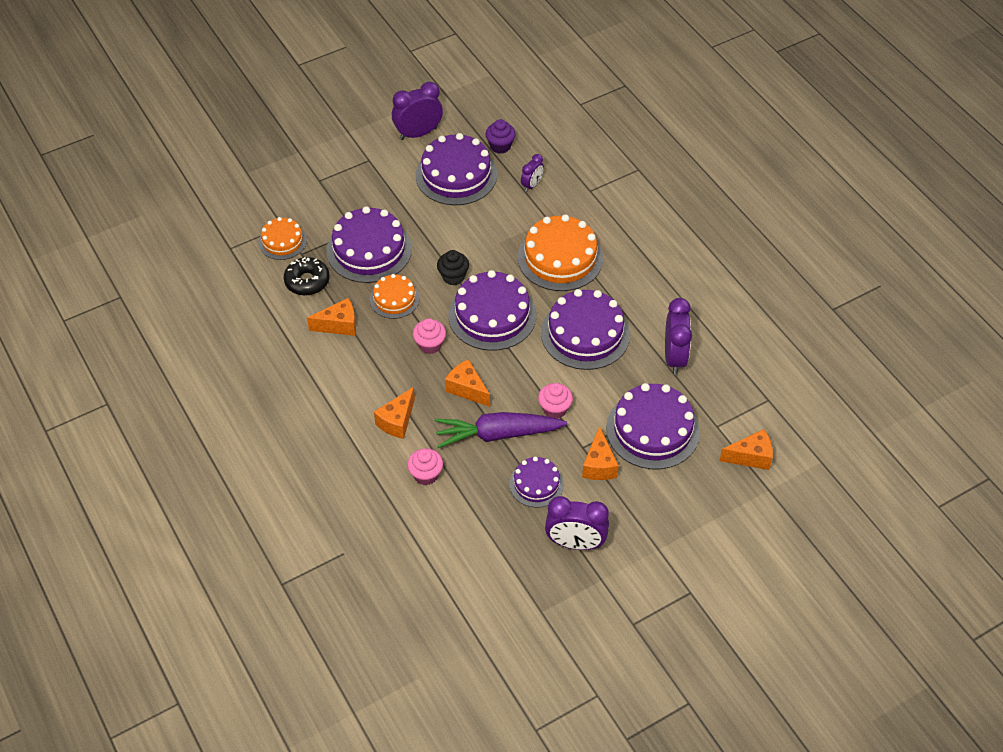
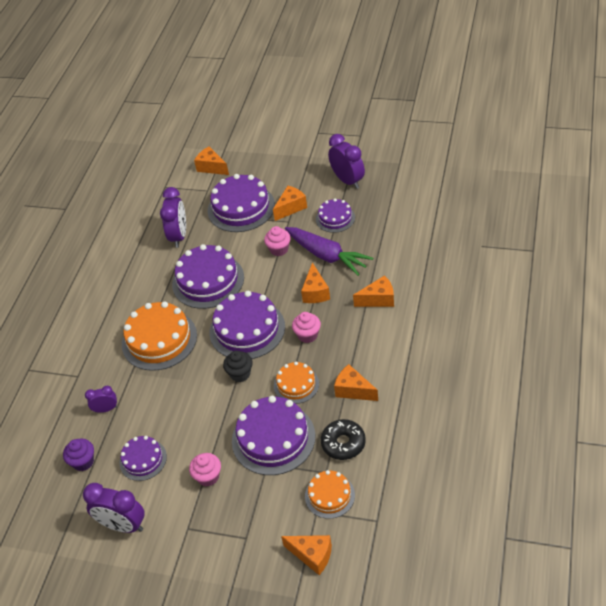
camera: 130 degrees left, 5 degrees down
(258, 200) = (312, 556): none -> orange cheese
(426, 475) = (392, 259): pink cupcake -> pink cupcake (208, 477)
(456, 175) = (143, 459): purple cake -> purple cake, size x0.57
(674, 357) = (179, 236): purple clock -> purple clock turned 135 degrees clockwise

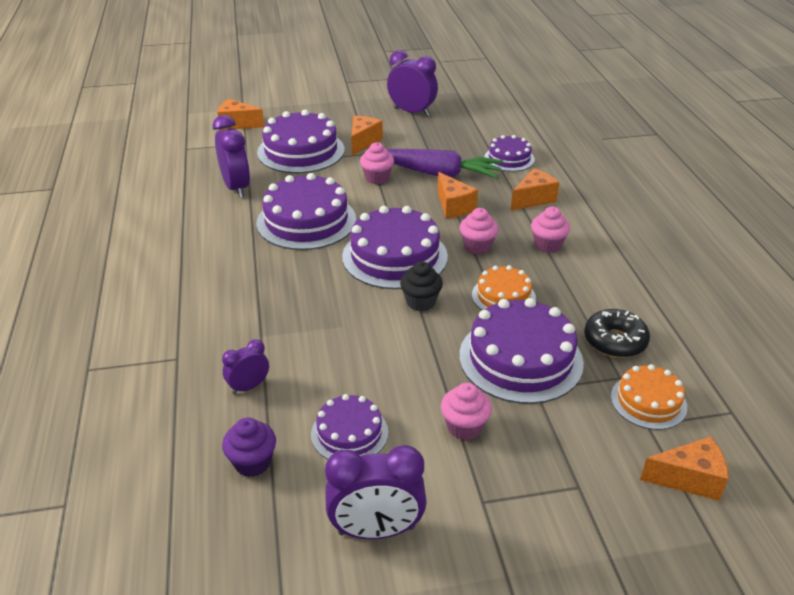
camera: 30 degrees left, 10 degrees down
(159, 339) = (279, 291): orange cake -> none
(335, 218) = (423, 142): purple cake -> purple cake (509, 158)
(353, 390) = (579, 286): orange cheese -> none
(357, 347) = (547, 245): none -> pink cupcake

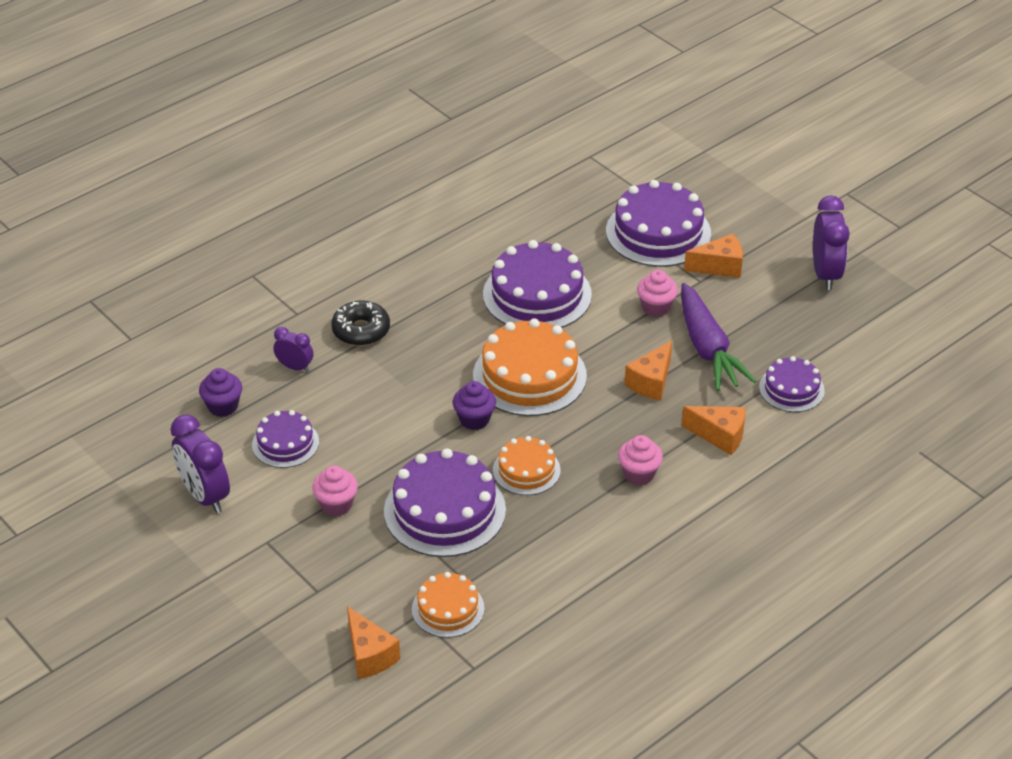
camera: 60 degrees right, 5 degrees up
(236, 188) = (552, 224): purple clock -> none
(237, 124) = (668, 164): orange cheese -> none
(395, 256) = (529, 376): purple cake -> orange cake
(420, 302) = (474, 419): black cupcake -> purple cupcake
(477, 246) = (593, 425): pink cupcake -> none
(615, 341) = (517, 565): black donut -> black donut (361, 330)

